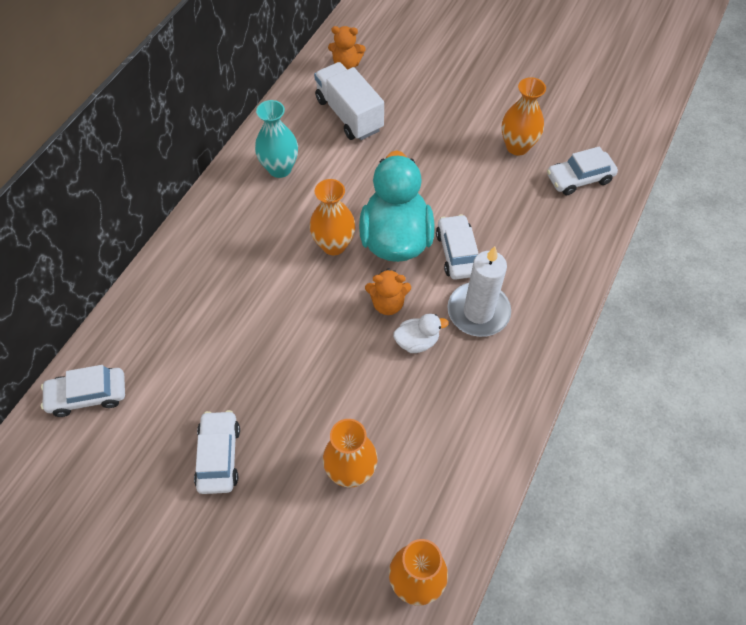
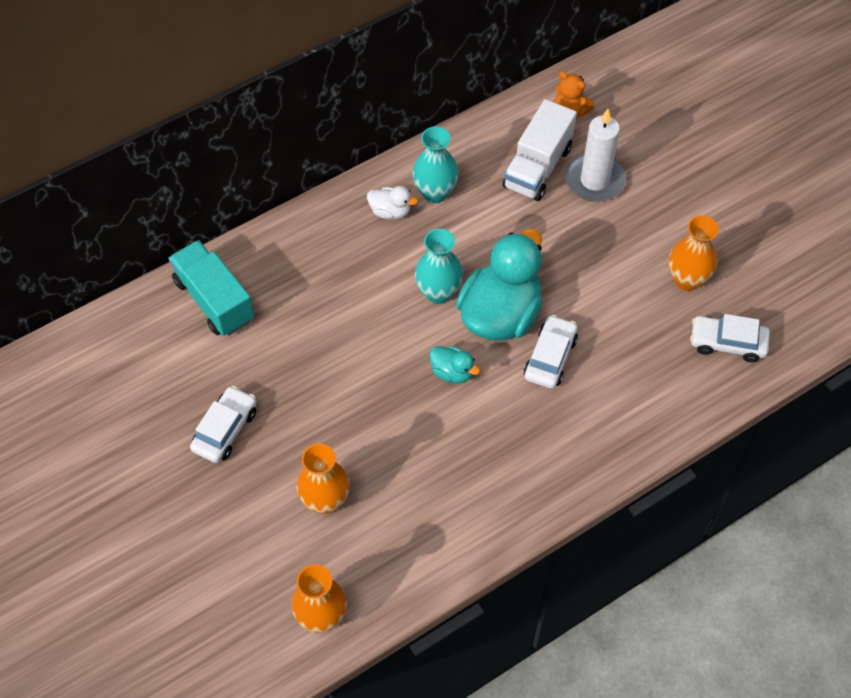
camera: 30 degrees right, 0 degrees up
(88, 395) = (149, 323): white car -> none
(139, 345) = (214, 300): none -> turquoise truck
(334, 245) = (438, 292): orange vase -> turquoise vase
(349, 115) = (537, 167): white truck -> white truck turned 150 degrees counterclockwise
(387, 303) = (452, 372): orange teddy bear -> turquoise duck
(417, 341) = (456, 420): white duck -> white duck (390, 211)
(478, 311) = (531, 422): white candle -> white candle (594, 180)

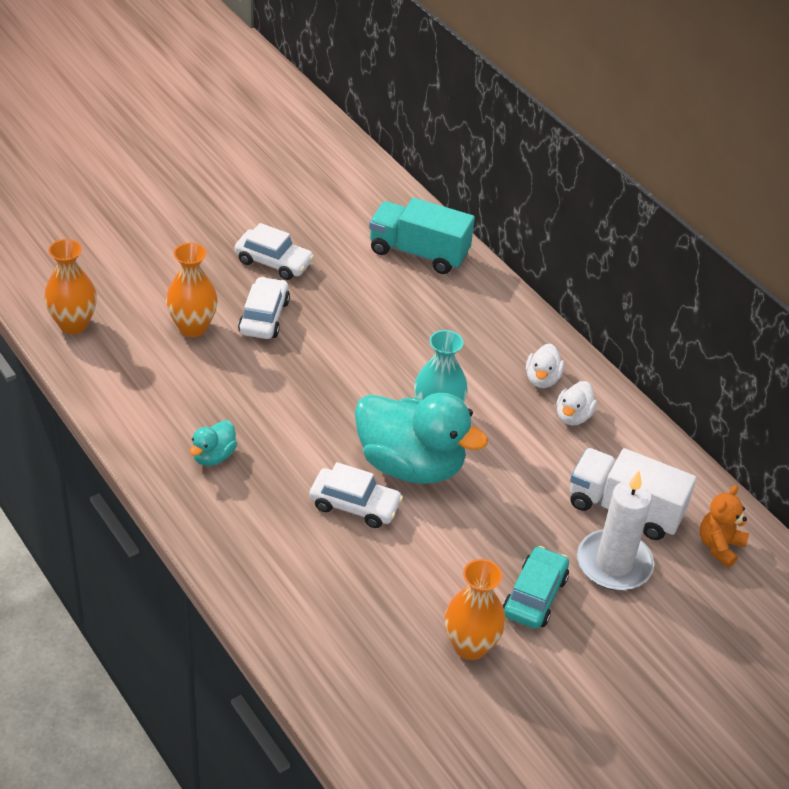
camera: 85 degrees right, 15 degrees down
(214, 300) = (418, 253): turquoise truck -> turquoise truck turned 120 degrees counterclockwise
(435, 193) = (573, 416): turquoise vase -> white duck
(452, 372) = (336, 423): turquoise duck -> turquoise duck (213, 456)
(632, 234) = (534, 596): none -> turquoise car
(727, 343) = (377, 679): white car -> white car (264, 317)

